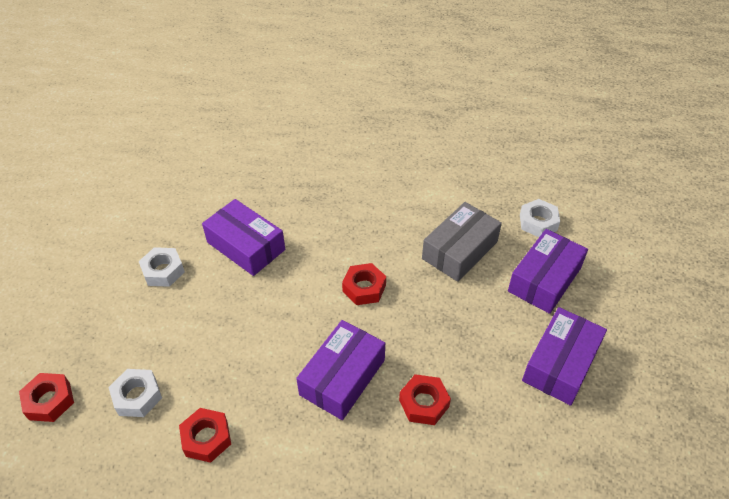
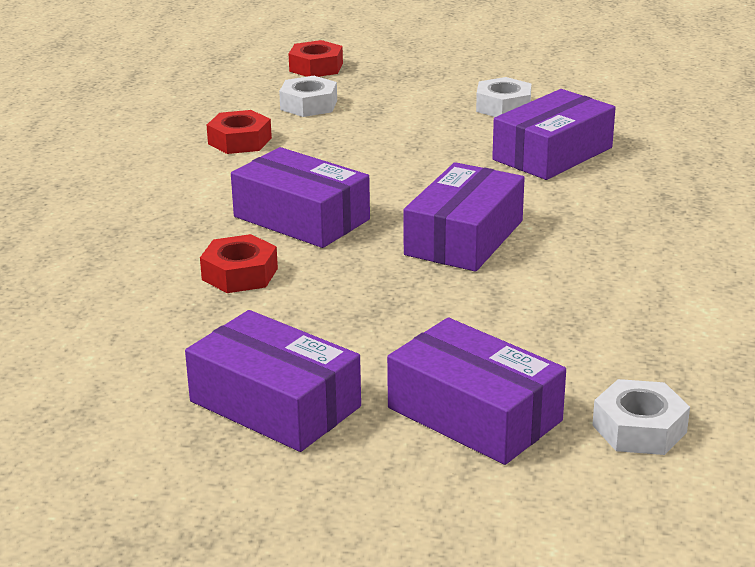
camera: 95 degrees right, 20 degrees down
(364, 288) = (464, 238): red nut -> purple box
(459, 250) = (551, 328): grey box -> none

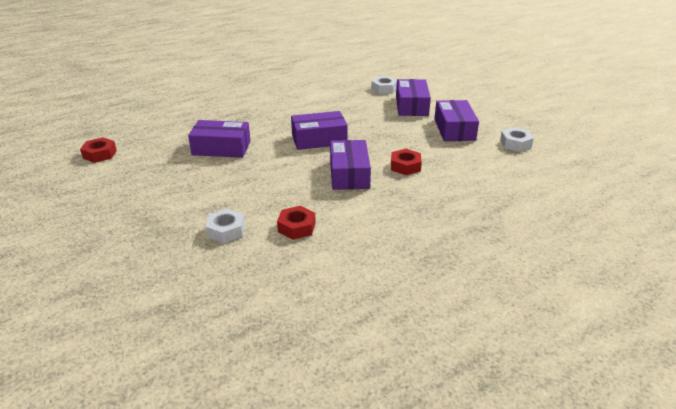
camera: 130 degrees left, 5 degrees up
(316, 67) = (160, 258): red nut -> red nut (100, 154)
(503, 107) = (174, 176): white nut -> white nut (515, 143)

